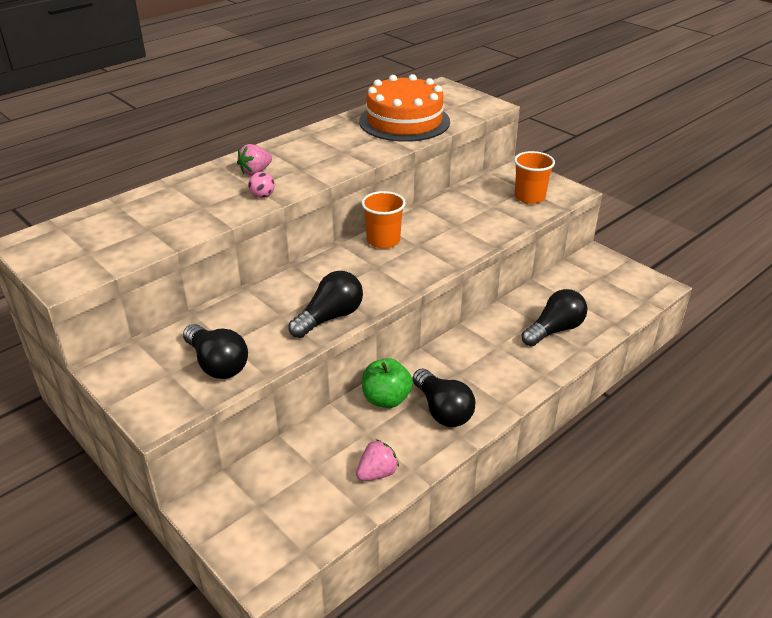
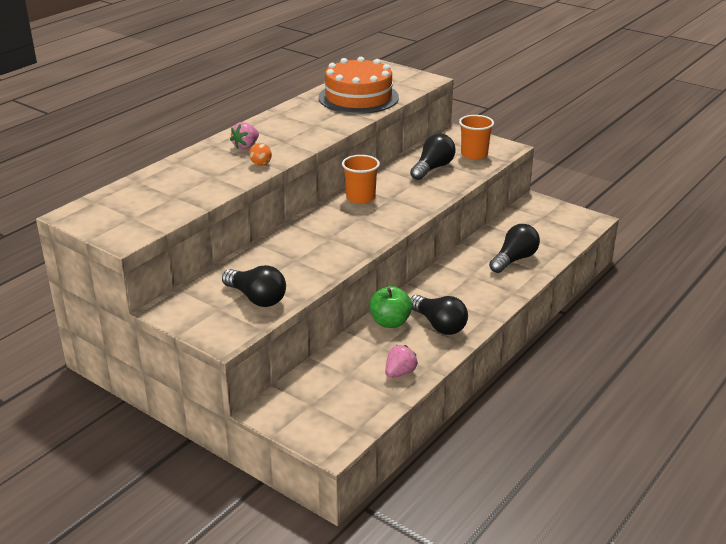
camera: 10 degrees left, 5 degrees down
(262, 196) = (261, 164): pink ball -> orange ball
(330, 317) = (337, 257): black light bulb -> black light bulb (433, 168)

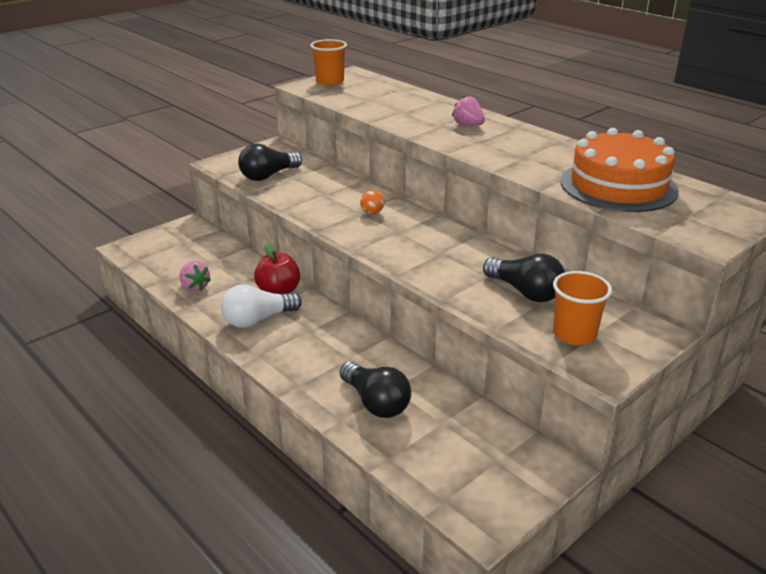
camera: 100 degrees right, 0 degrees up
(261, 164) = (423, 129): orange ball -> orange ball (372, 213)
(360, 197) = (446, 235): orange cup -> orange cup (330, 81)
(390, 322) = (278, 291): green apple -> red apple
(439, 325) = (258, 320): black light bulb -> white light bulb

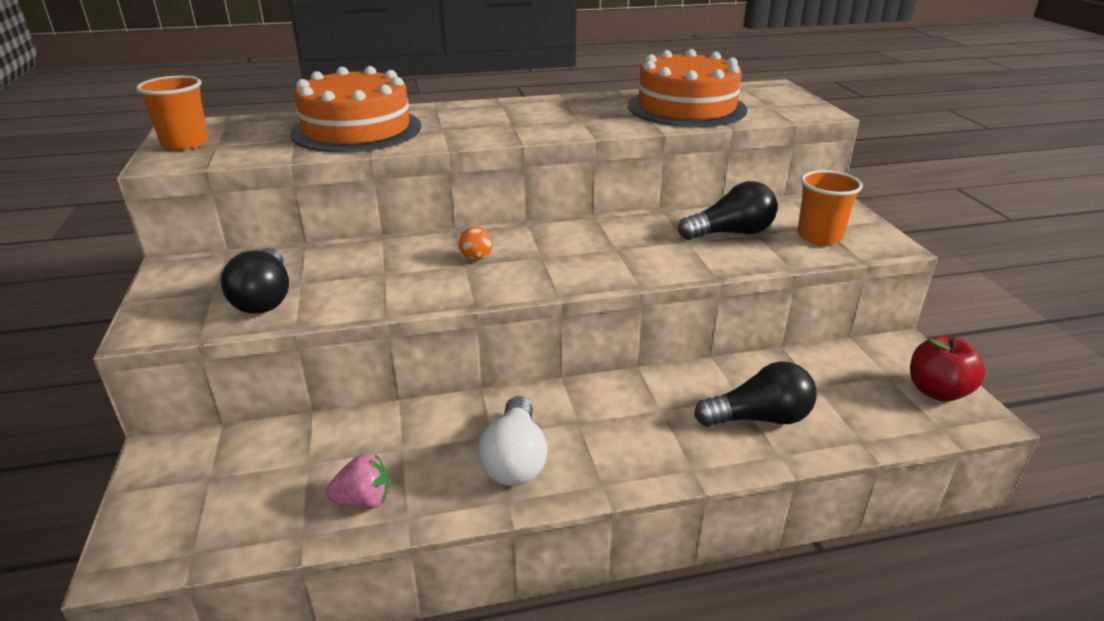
camera: 60 degrees left, 0 degrees up
(278, 291) = (462, 420): red apple -> red apple (937, 391)
(405, 107) = (357, 129): none -> orange cake
(468, 125) = (462, 118): pink strawberry -> none

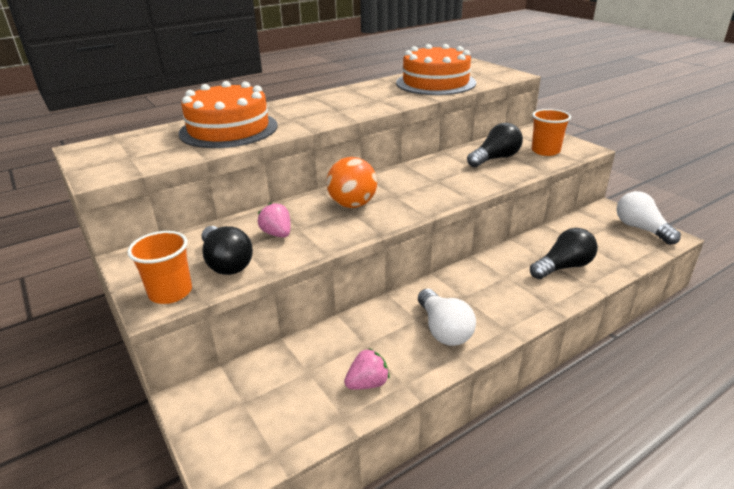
camera: 20 degrees left, 0 degrees up
(185, 143) = (101, 160): orange cup -> orange cup (170, 292)
(352, 276) = (277, 234): none -> pink strawberry
(476, 258) = (352, 205): orange ball -> orange ball, size x2.08
(937, 391) = (641, 229): red apple -> white light bulb

